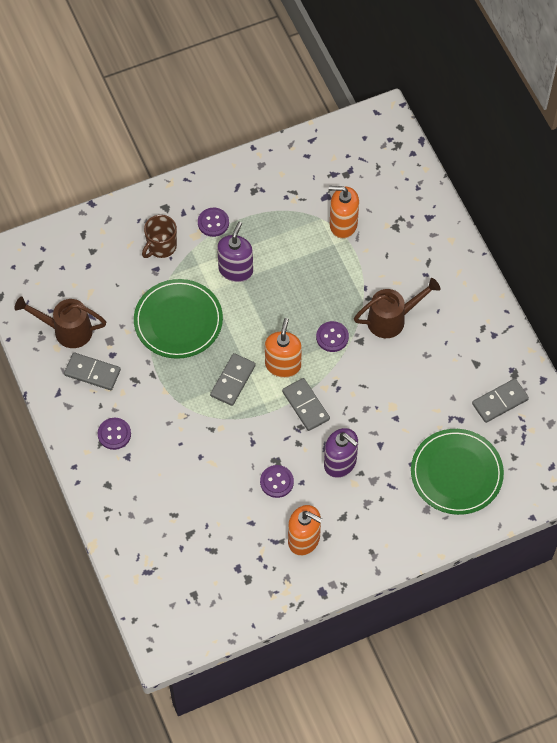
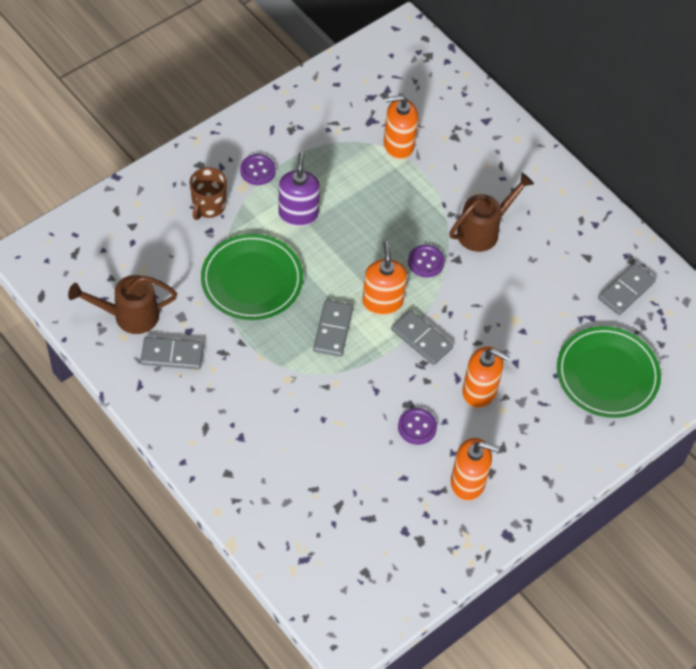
camera: 20 degrees left, 5 degrees down
(114, 434) = (218, 416): purple button -> none
(340, 463) = (479, 391): purple soap dispenser -> orange soap dispenser

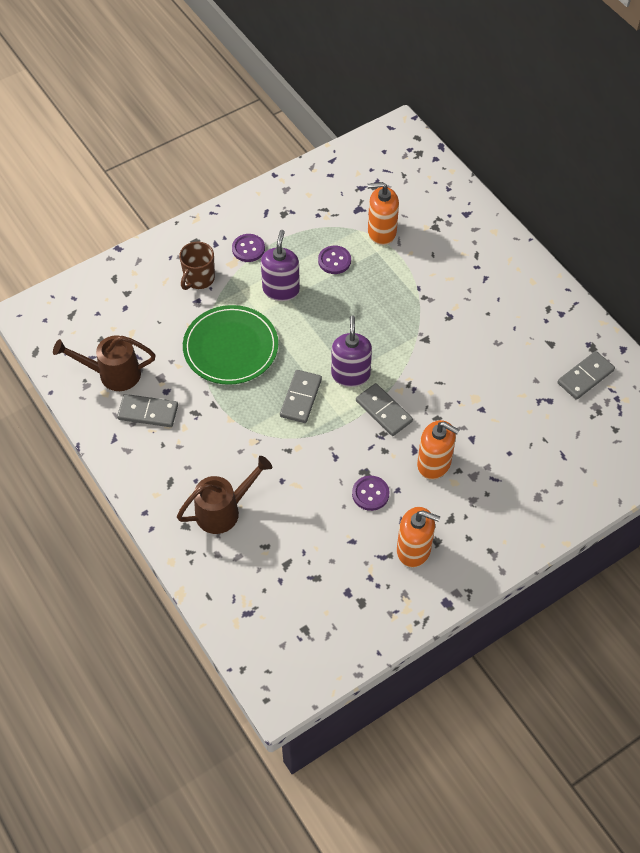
camera: 10 degrees right, 0 degrees up
(382, 302) = (350, 374): orange soap dispenser -> purple soap dispenser
(426, 262) = (396, 340): purple button -> purple button (334, 261)
(483, 230) = (453, 314): brown watering can -> brown watering can (224, 510)
(607, 374) = (560, 455): green plate -> none

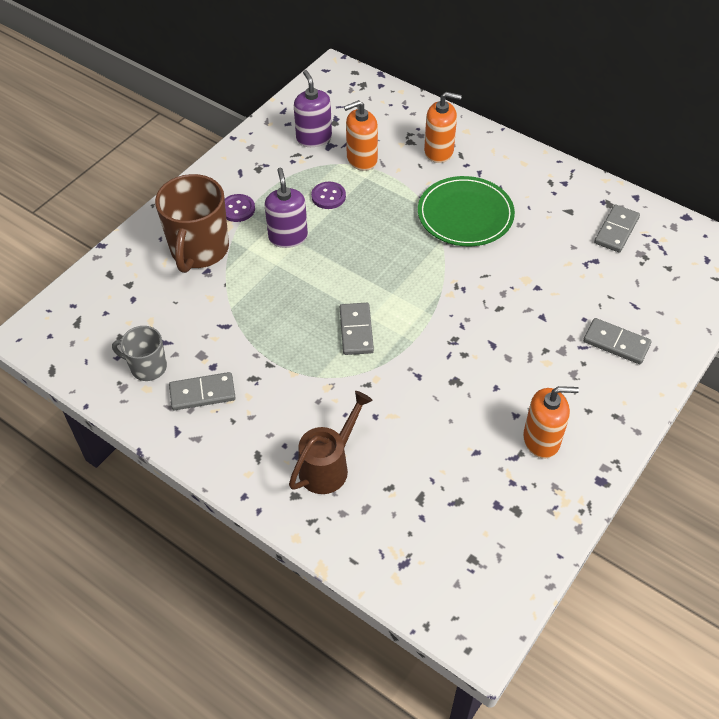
camera: 20 degrees left, 5 degrees down
(113, 374) = (147, 367): brown watering can -> grey mug
(199, 279) = (199, 250): brown mug -> brown mug, size x1.79
(230, 347) = (262, 304): green plate -> green plate (465, 214)
(350, 374) = (395, 294): purple soap dispenser -> purple soap dispenser (314, 138)
(370, 494) = (471, 400): purple button -> none
(383, 411) = (444, 318): grey domino -> grey domino (616, 343)
(434, 463) = (518, 351): orange soap dispenser -> orange soap dispenser (439, 151)

